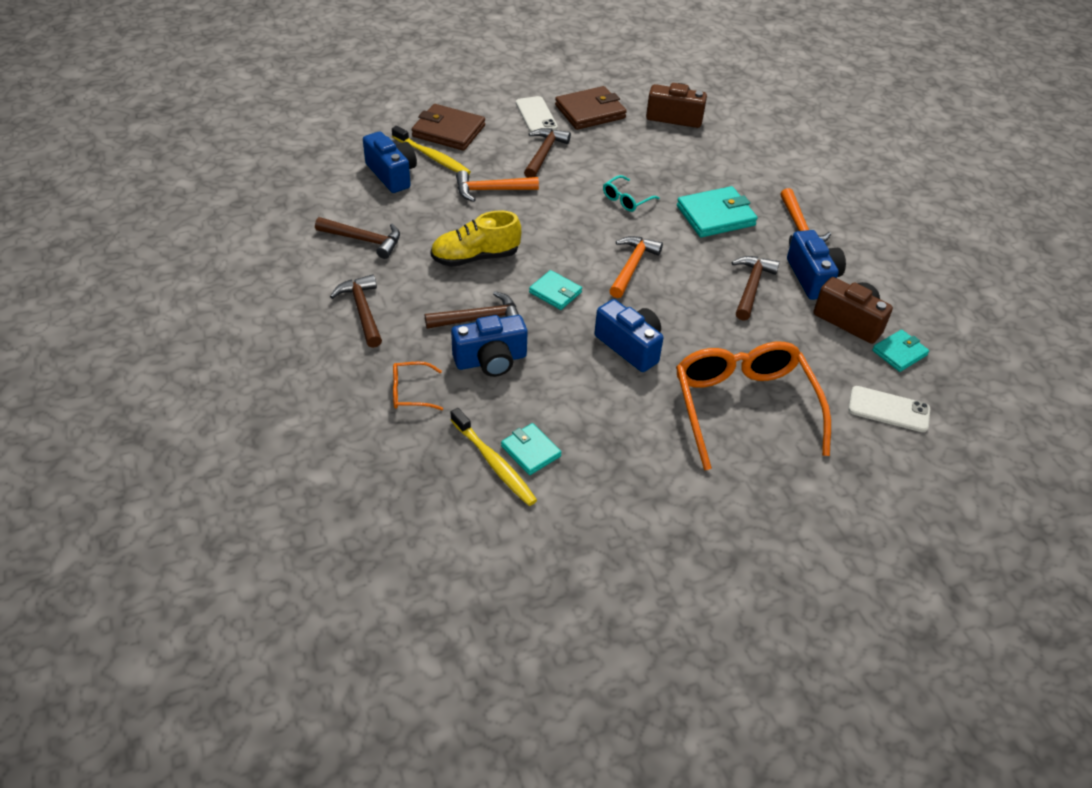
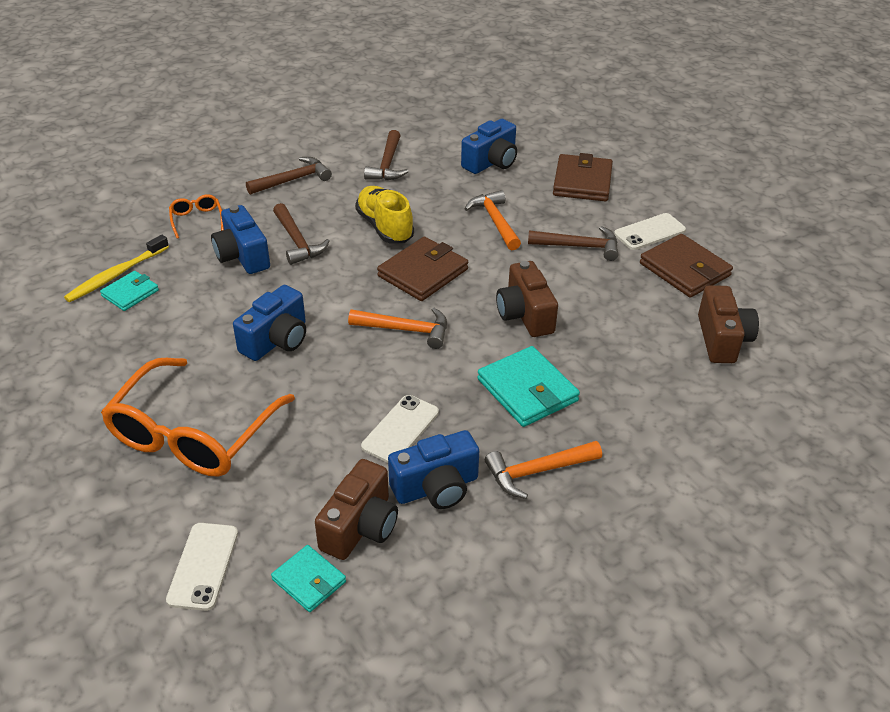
camera: 80 degrees right, 5 degrees down
(432, 157) = (532, 179): yellow toothbrush -> none
(555, 244) = (423, 273): none -> brown wallet
(555, 292) = (347, 282): turquoise wallet -> none
(627, 199) = (525, 315): turquoise glasses -> brown camera
(744, 408) = (194, 432): orange glasses -> orange glasses turned 135 degrees clockwise
(751, 287) = (400, 429): brown hammer -> white phone

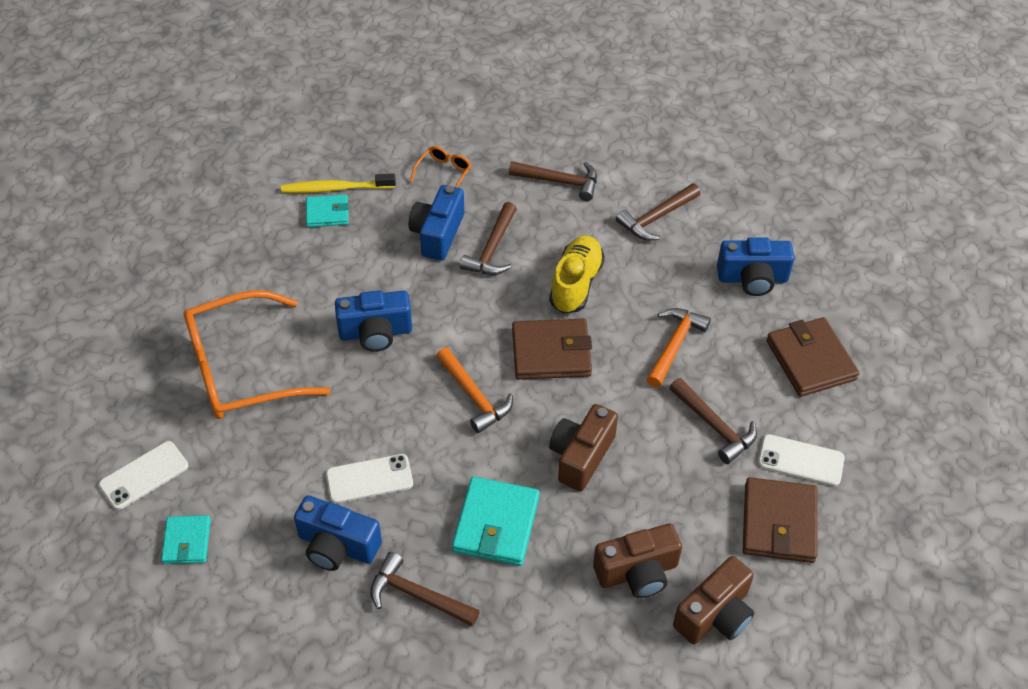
camera: 45 degrees right, 10 degrees up
(360, 527) = (258, 531): brown camera -> brown camera (637, 572)
(537, 472) = (417, 596): orange hammer -> brown hammer
(582, 182) = (810, 360): brown wallet -> brown wallet turned 75 degrees counterclockwise

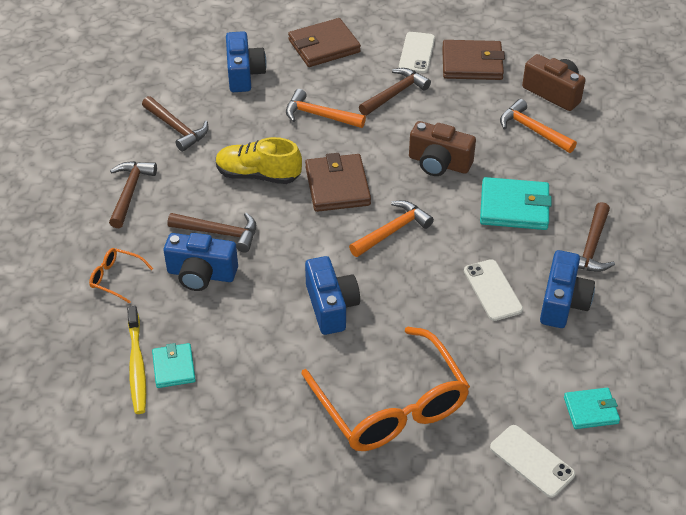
camera: 95 degrees left, 5 degrees down
(637, 572) = (532, 130): brown camera -> orange hammer

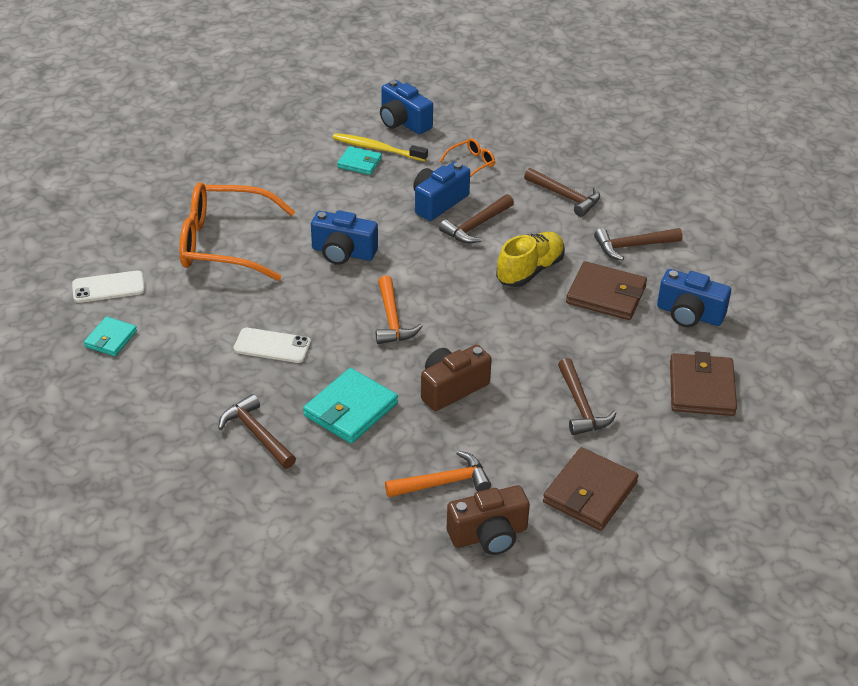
camera: 120 degrees right, 5 degrees down
(319, 115) = (586, 339): orange hammer -> none
(337, 186) = (476, 310): brown wallet -> brown wallet (606, 295)
(417, 53) = (641, 456): white phone -> none
(562, 302) = (218, 380): blue camera -> blue camera (403, 122)

